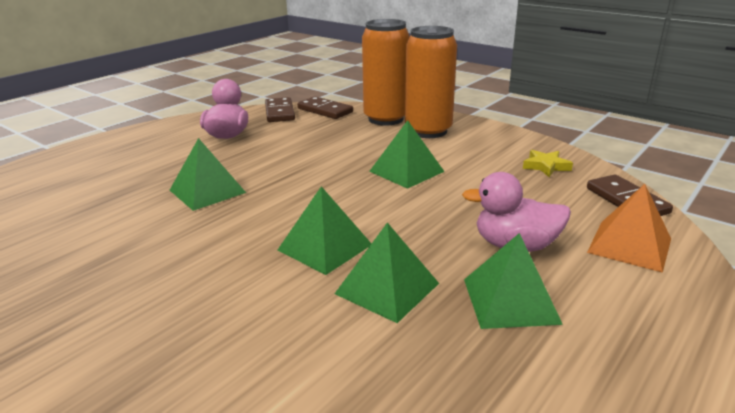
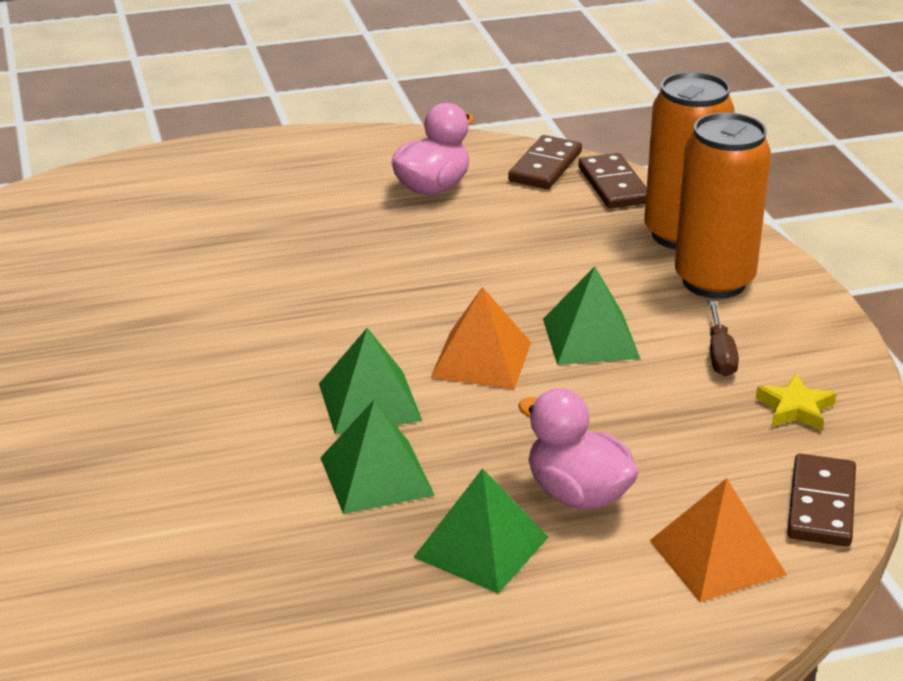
camera: 35 degrees right, 5 degrees up
(207, 191) = (324, 273): green pyramid -> none
(363, 200) = (481, 359): none -> orange pyramid
(477, 157) = (720, 354): none -> brown screwdriver

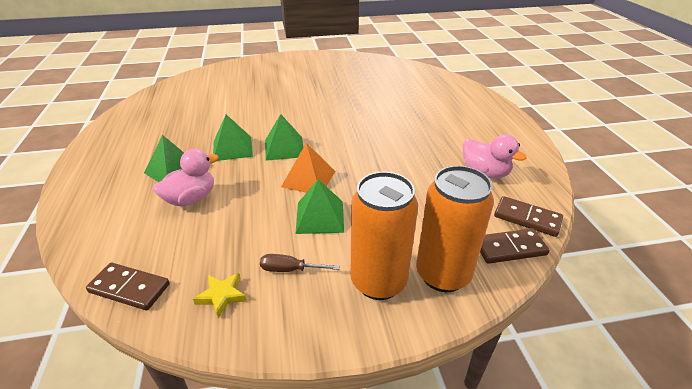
camera: 95 degrees right, 5 degrees up
(717, 557) = (119, 238): orange pyramid -> none

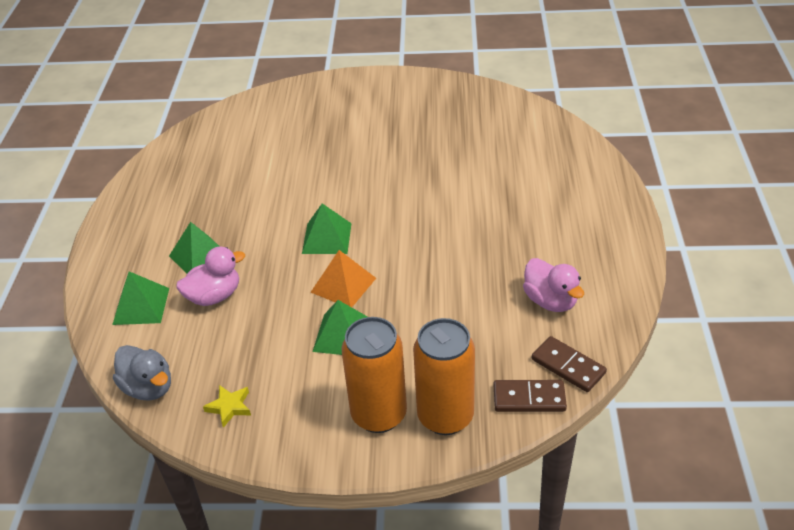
camera: 15 degrees right, 5 degrees up
(129, 288) = (148, 387): brown domino -> grey duck
(232, 148) = (268, 232): green pyramid -> green pyramid (141, 306)
(290, 269) = (298, 390): brown screwdriver -> none

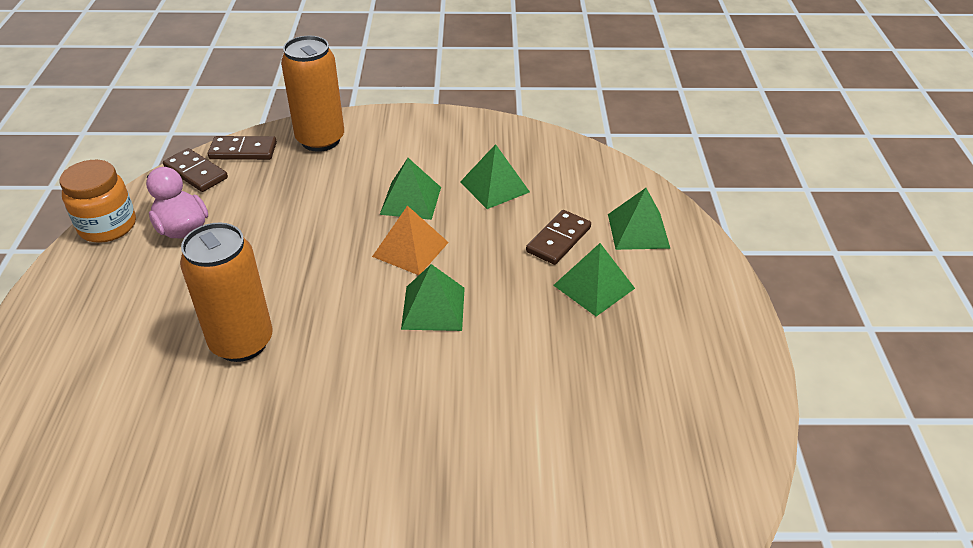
camera: 175 degrees right, 0 degrees up
(148, 387) = (592, 161): grey duck -> none
(214, 296) = (558, 239): pink duck -> brown domino
(229, 407) = (511, 147): yellow star -> none
(258, 353) = (494, 186): none -> green pyramid
(379, 414) = (378, 142): orange can -> orange can (242, 342)
(620, 302) = (108, 226): none -> orange jar

